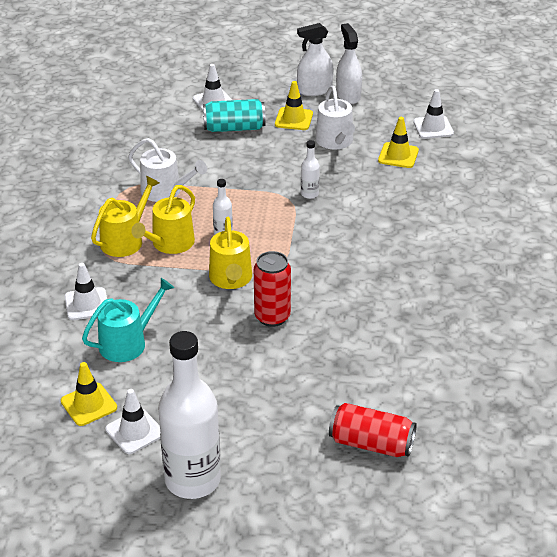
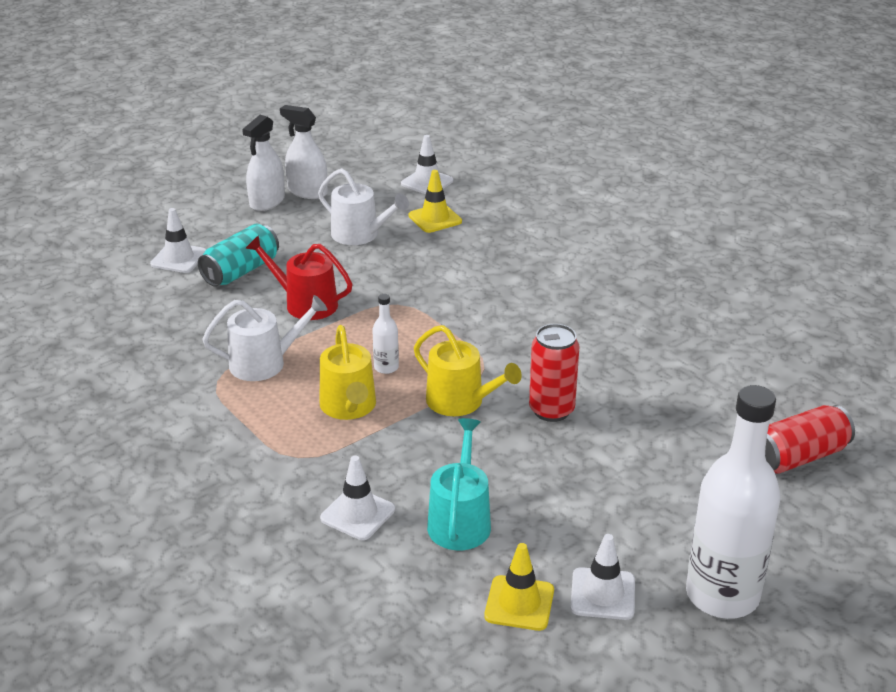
camera: 45 degrees left, 5 degrees down
(125, 240) = (297, 430): yellow watering can -> none
(238, 168) = (305, 304): none -> red watering can
(293, 119) = (288, 235): yellow traffic cone -> none
(309, 194) = (410, 290): white bottle -> none

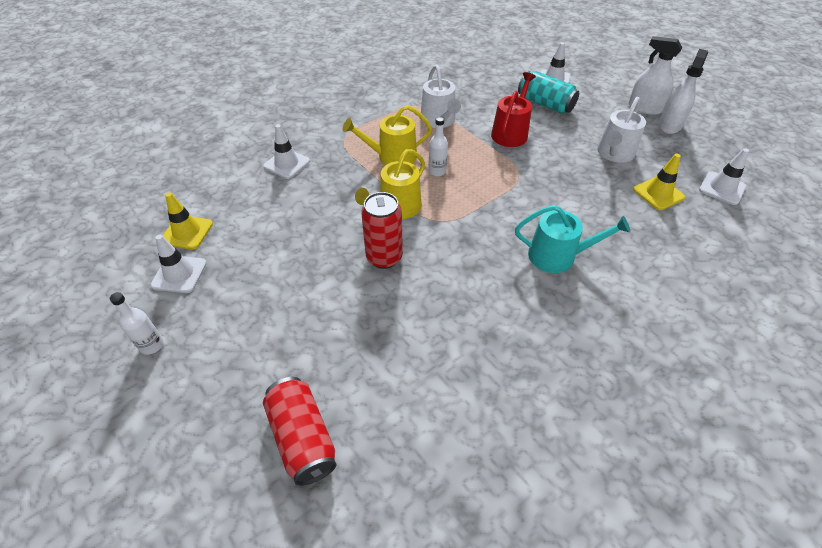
camera: 90 degrees right, 15 degrees up
(460, 521) = (270, 207): turquoise watering can -> turquoise watering can (558, 256)
(722, 595) = (152, 345): white bottle -> white bottle, size x0.42

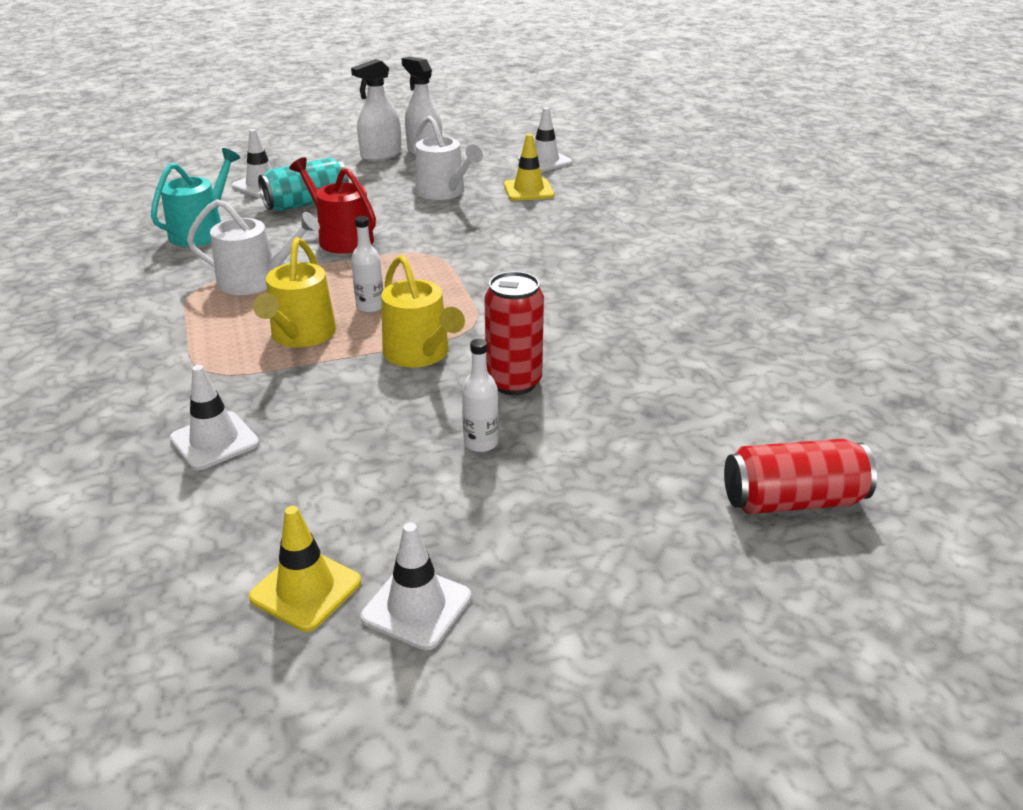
camera: 70 degrees left, 15 degrees down
(152, 345) = (574, 653): white bottle -> white bottle (481, 443)
(558, 256) = (585, 266): turquoise watering can -> turquoise watering can (201, 231)

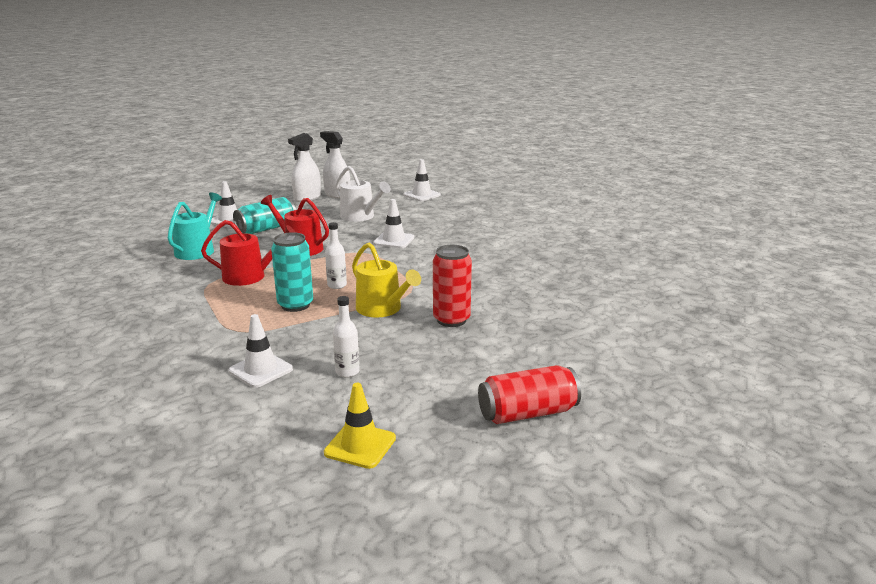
camera: 10 degrees left, 10 degrees down
(255, 281) = (249, 276): white watering can -> red watering can
(301, 335) = (295, 305): yellow watering can -> turquoise can
(416, 607) = (438, 447): white traffic cone -> white traffic cone (394, 240)
(481, 443) = (443, 355): white bottle -> white bottle (347, 372)
(528, 190) = (417, 212): yellow traffic cone -> none
(792, 501) = (651, 367): red can -> red can (527, 413)

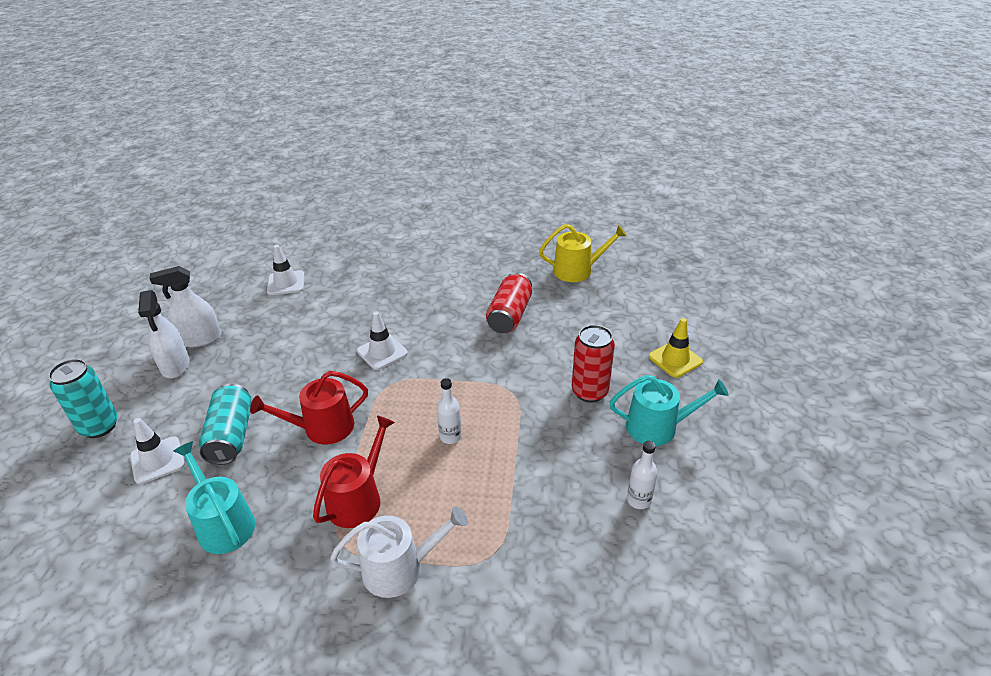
camera: 55 degrees left, 15 degrees up
(261, 370) = (593, 565): white traffic cone -> none
(295, 305) = (469, 486): turquoise can -> turquoise can (99, 426)
(360, 217) = (290, 348): white watering can -> white watering can (400, 568)
(360, 446) = (767, 540): yellow traffic cone -> yellow traffic cone (675, 359)
(382, 309) = (532, 426): yellow watering can -> yellow watering can (577, 270)
(446, 359) = (658, 427): none -> turquoise watering can
(527, 413) = (767, 421): red can -> red can (509, 315)

